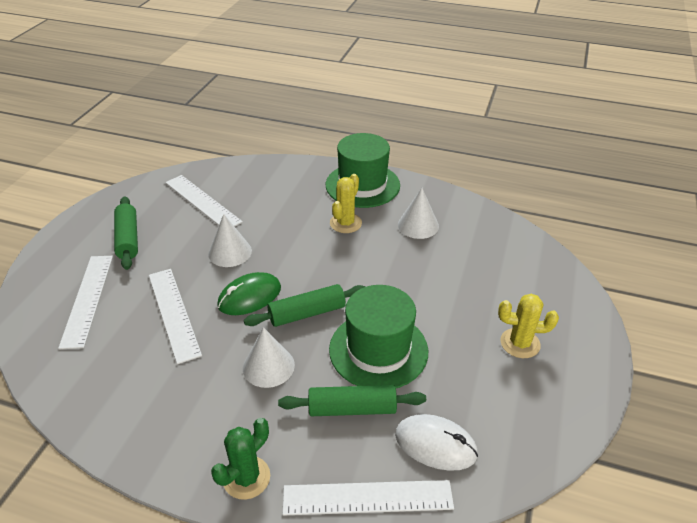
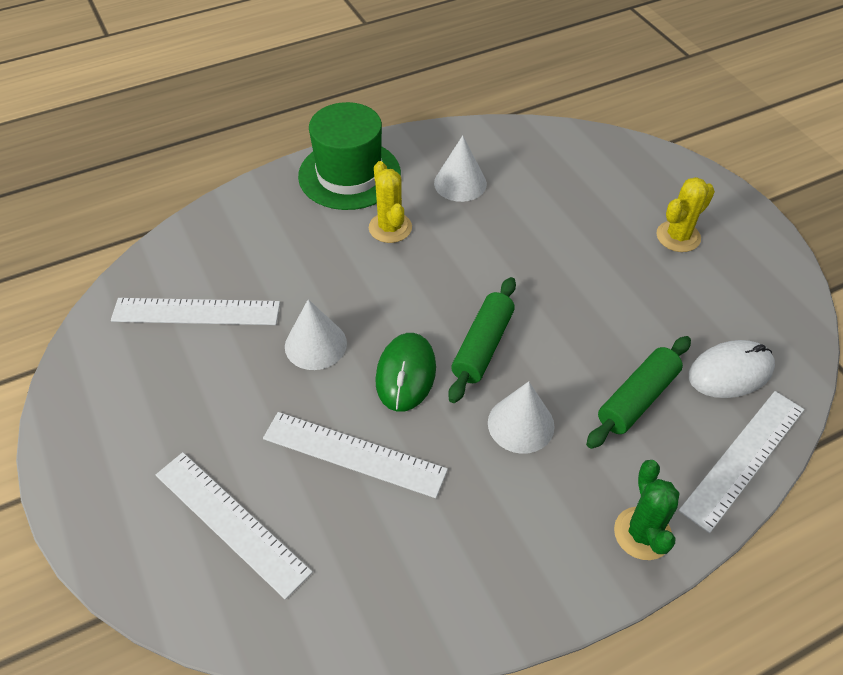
camera: 45 degrees left, 10 degrees up
(128, 239) = (169, 419): green rolling pin -> none
(378, 350) = (587, 330): green hat -> none

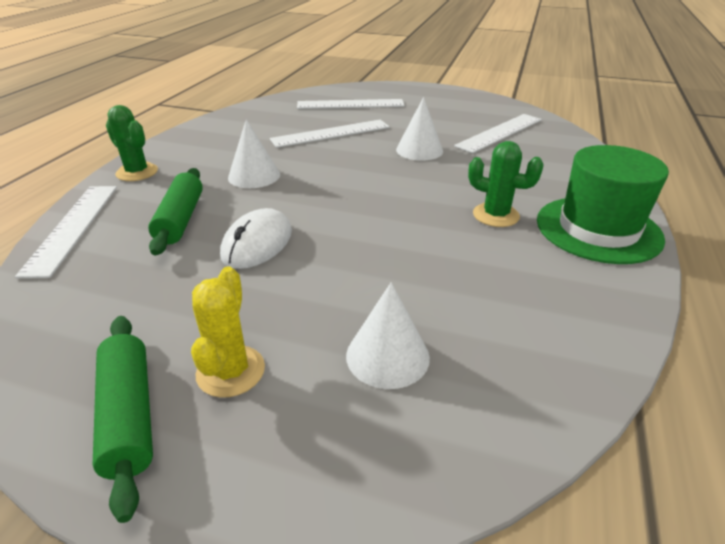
camera: 135 degrees right, 15 degrees down
(390, 228) = (495, 215): yellow cactus -> green cactus
(405, 374) = (351, 163): green mouse -> none
(460, 183) = (516, 279): white cone -> white cone (387, 356)
(483, 346) = (323, 193): green rolling pin -> green rolling pin (129, 415)
(730, 372) = (102, 271): white mouse -> white mouse (257, 243)

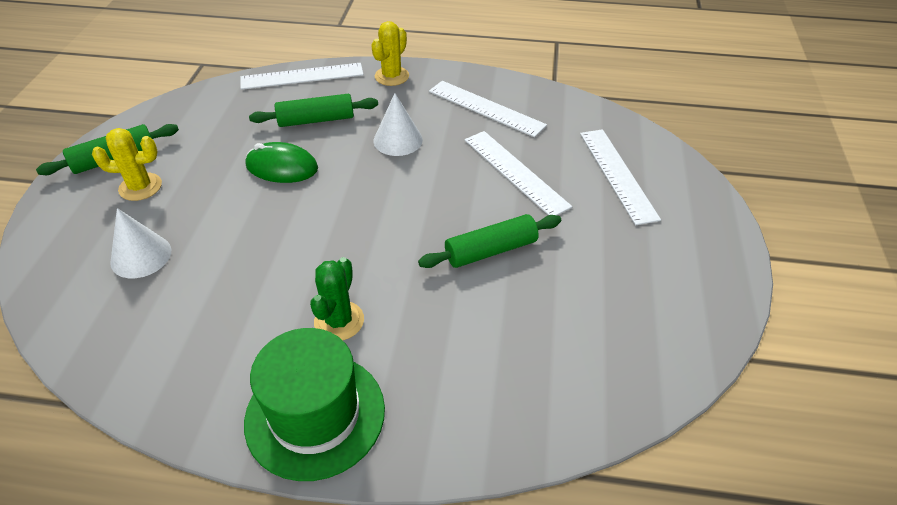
camera: 80 degrees right, 10 degrees up
(137, 172) = (392, 76): green cactus -> yellow cactus
(257, 243) = (282, 167): white mouse -> green mouse
(419, 150) = (491, 250): white cone -> green rolling pin
(499, 132) = (578, 332): white ruler -> white ruler (486, 108)

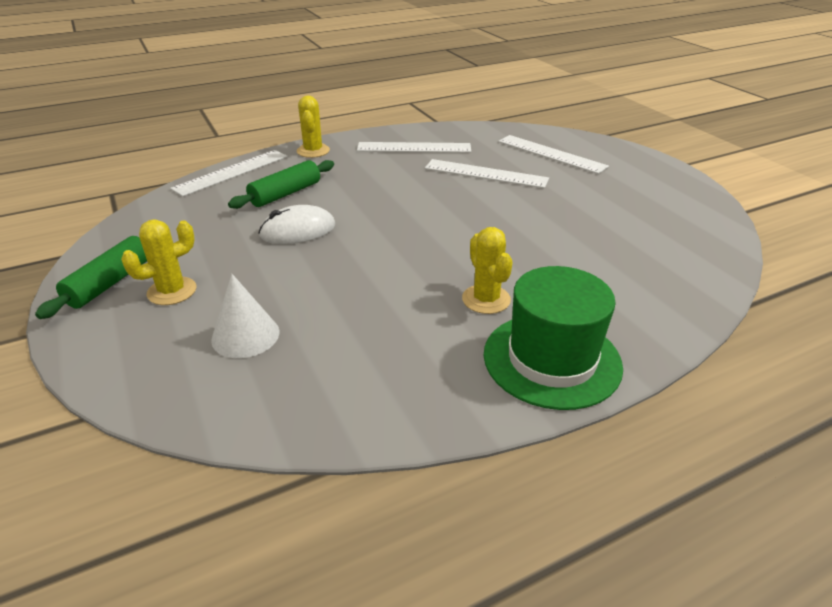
camera: 35 degrees left, 10 degrees down
(282, 167) = (298, 230): green mouse -> white mouse
(339, 321) = (486, 299): green cactus -> yellow cactus
(398, 140) = (373, 184): white cone -> none
(491, 250) = (531, 218): green rolling pin -> none

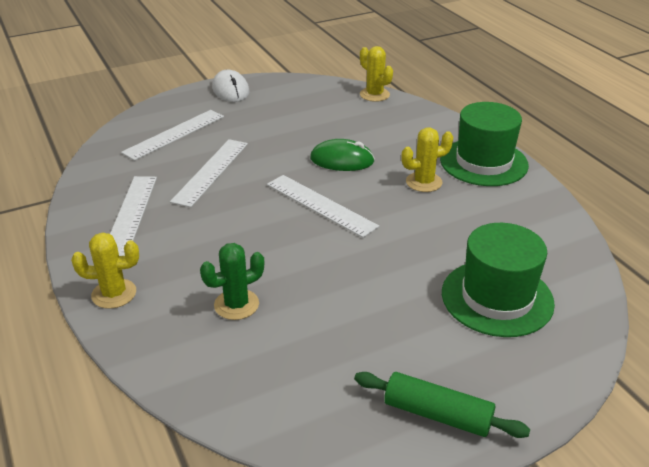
camera: 90 degrees left, 0 degrees up
(172, 291) = (444, 359): yellow cactus -> yellow cactus (374, 95)
(232, 172) = (164, 363): white ruler -> white ruler (321, 205)
(245, 335) = (497, 298): white cone -> green hat
(285, 194) = (236, 305): green rolling pin -> green cactus
(298, 230) = (322, 286): white mouse -> white mouse (230, 90)
(526, 242) = (342, 160): none -> green mouse

